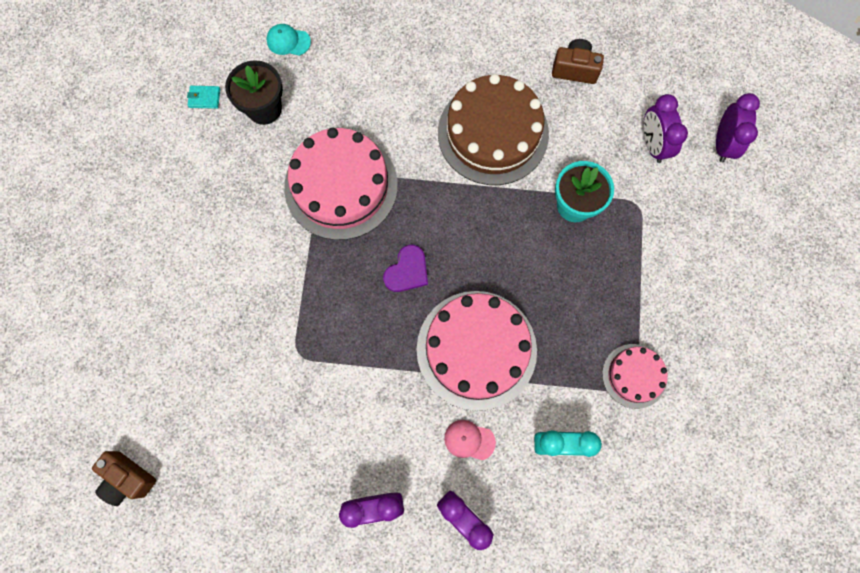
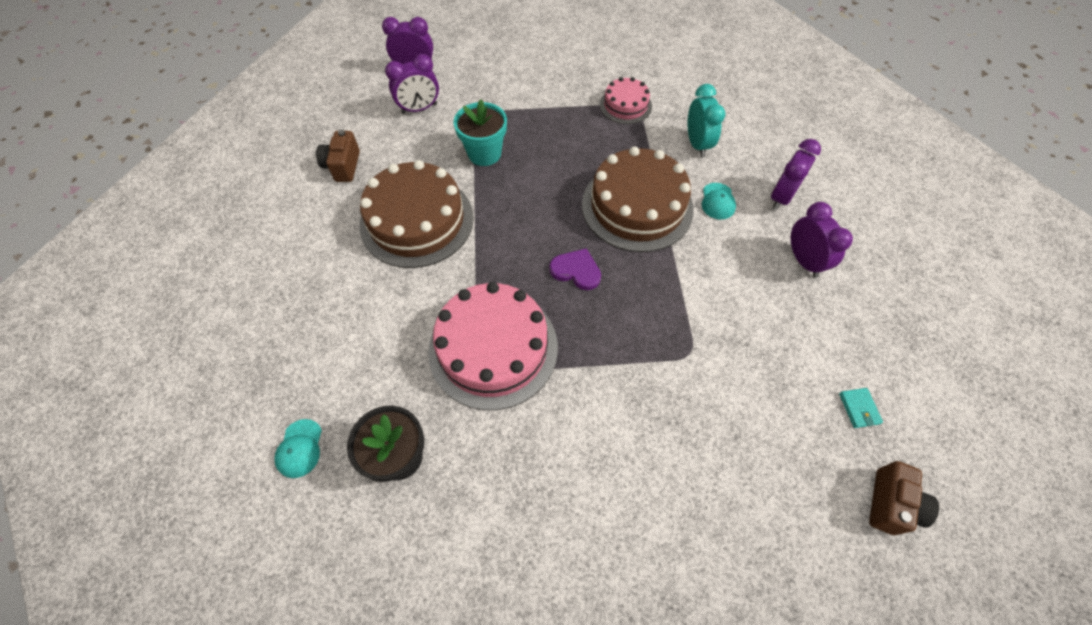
camera: 100 degrees left, 15 degrees down
(204, 98) = (387, 544): turquoise wallet -> turquoise wallet (859, 408)
(469, 440) = (717, 201): pink cap -> turquoise cap
(476, 349) = (637, 206): pink cake -> brown cake

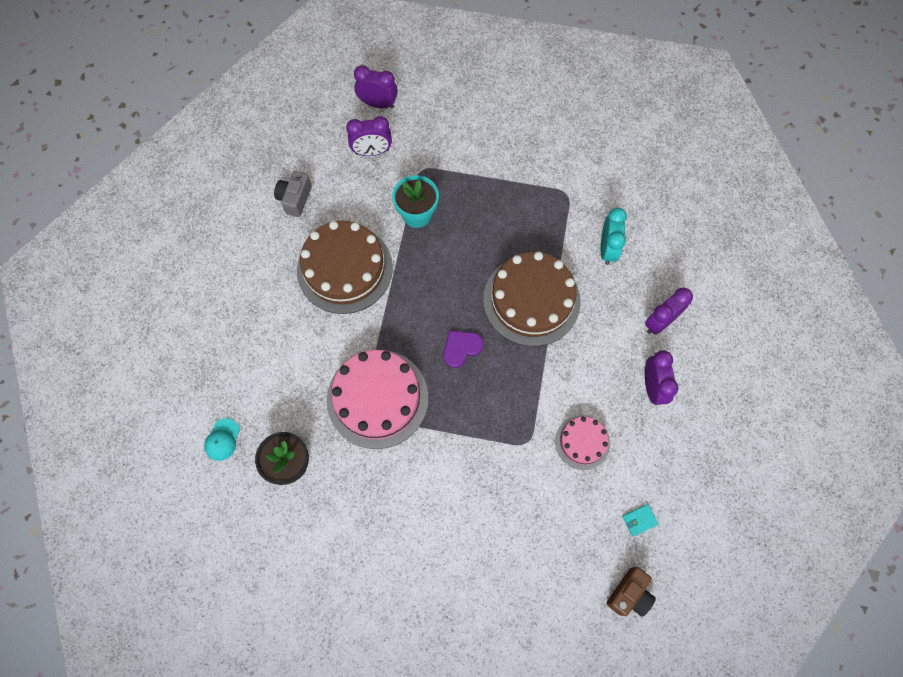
camera: 15 degrees right, 10 degrees up
(343, 166) = (295, 199): brown camera -> grey camera
(576, 270) = (461, 348): purple heart -> purple heart turned 75 degrees counterclockwise
(625, 105) = (558, 191): pink cake -> pink cake (582, 442)
(717, 201) = (603, 312): turquoise cap -> none
(859, 408) = (639, 520): turquoise wallet -> turquoise wallet turned 60 degrees clockwise

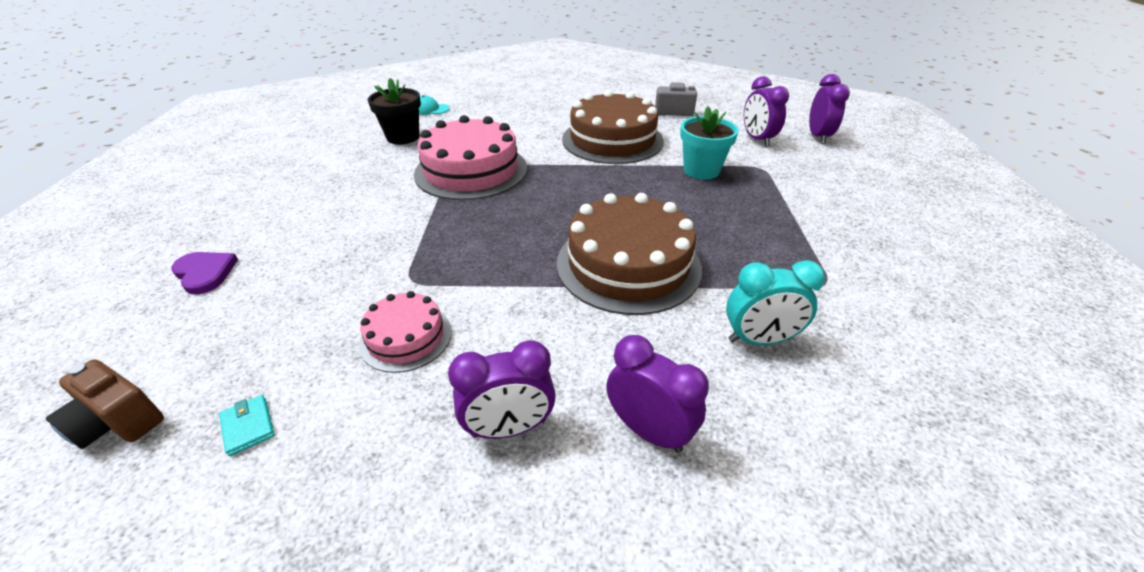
camera: 80 degrees right, 30 degrees down
(461, 348) = (541, 215): purple heart -> purple heart (205, 273)

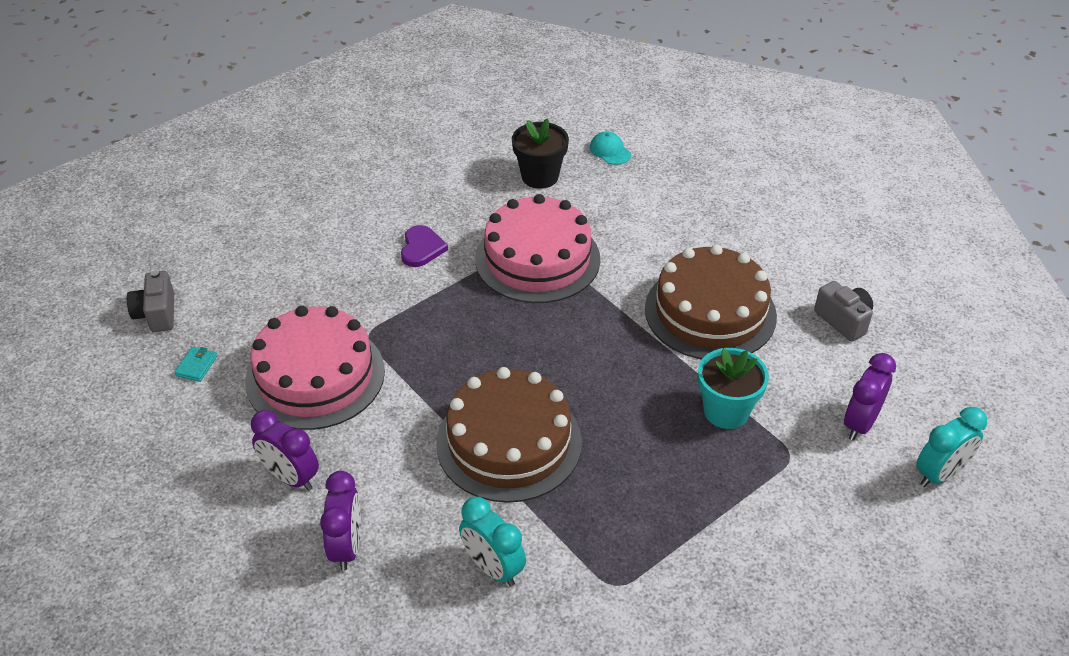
camera: 50 degrees right, 5 degrees up
(118, 422) = (157, 314): brown camera -> grey camera
(205, 273) = (276, 234): purple heart -> purple heart (421, 248)
(406, 337) = (315, 376): pink cake -> pink cake, size x1.88
(818, 136) = (940, 474): purple clock -> turquoise clock

